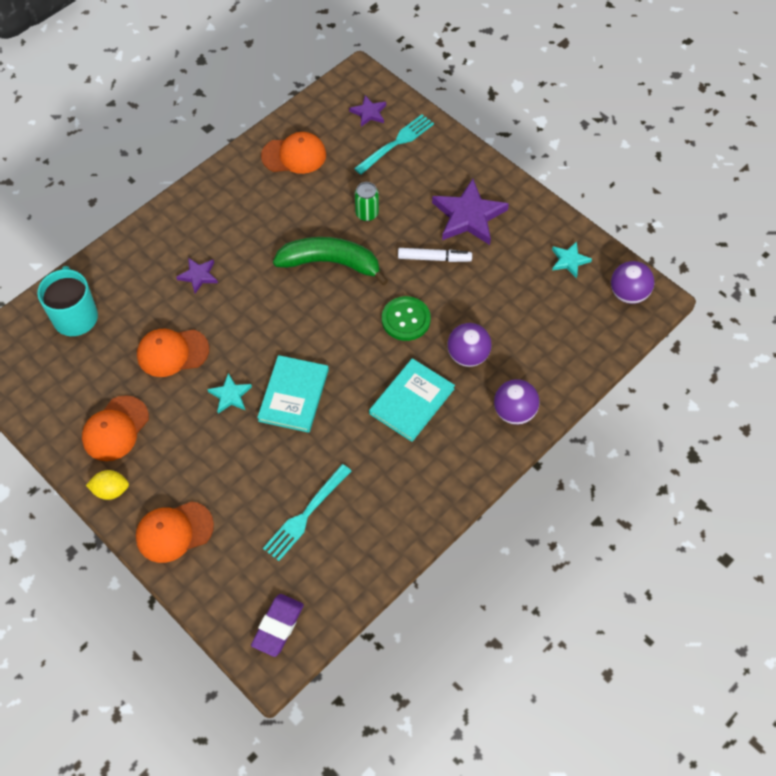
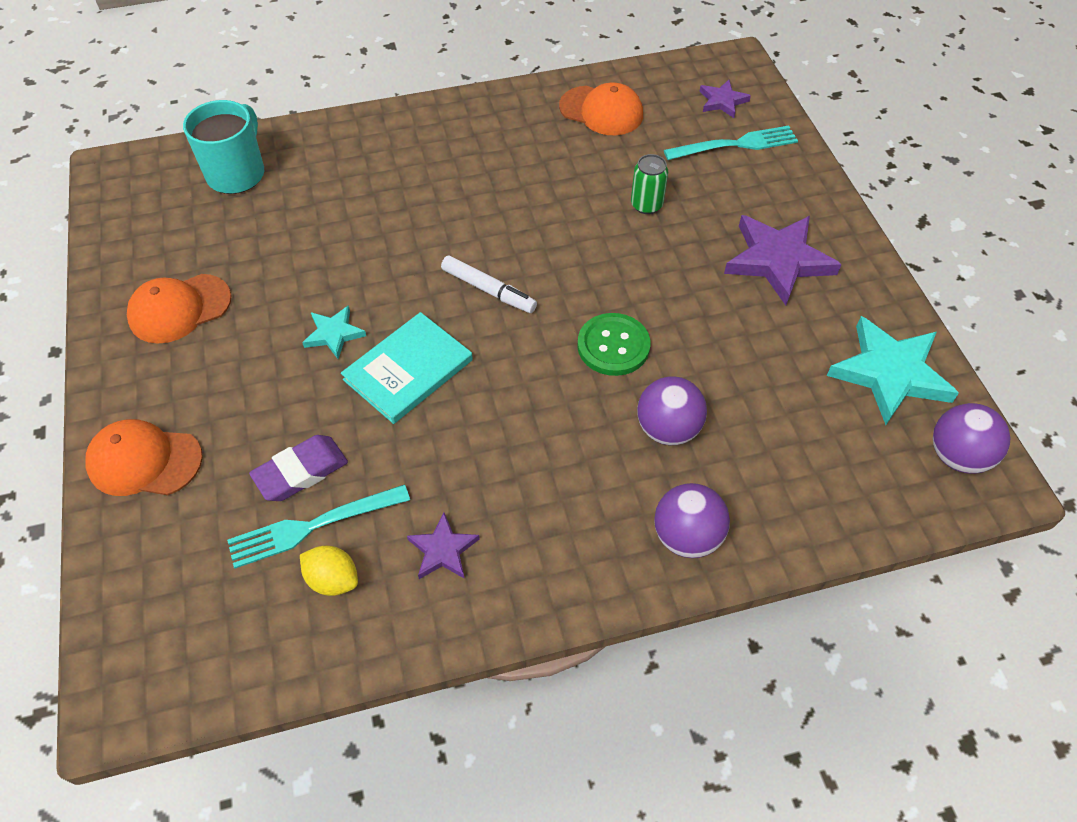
camera: 30 degrees right, 5 degrees down
(111, 490) = (117, 375): yellow lemon -> yellow lemon (333, 579)
(172, 352) = (307, 256): orange cap -> none
(198, 276) = (399, 189): purple star -> purple star (443, 550)
(278, 626) = (166, 657): purple eraser -> purple eraser (301, 472)
(331, 263) = (563, 240): green banana -> none
(412, 401) = (552, 451): turquoise book -> none
(434, 258) = (699, 290): white marker -> white marker (488, 290)
(569, 260) = (890, 373): turquoise star -> turquoise star, size x1.91

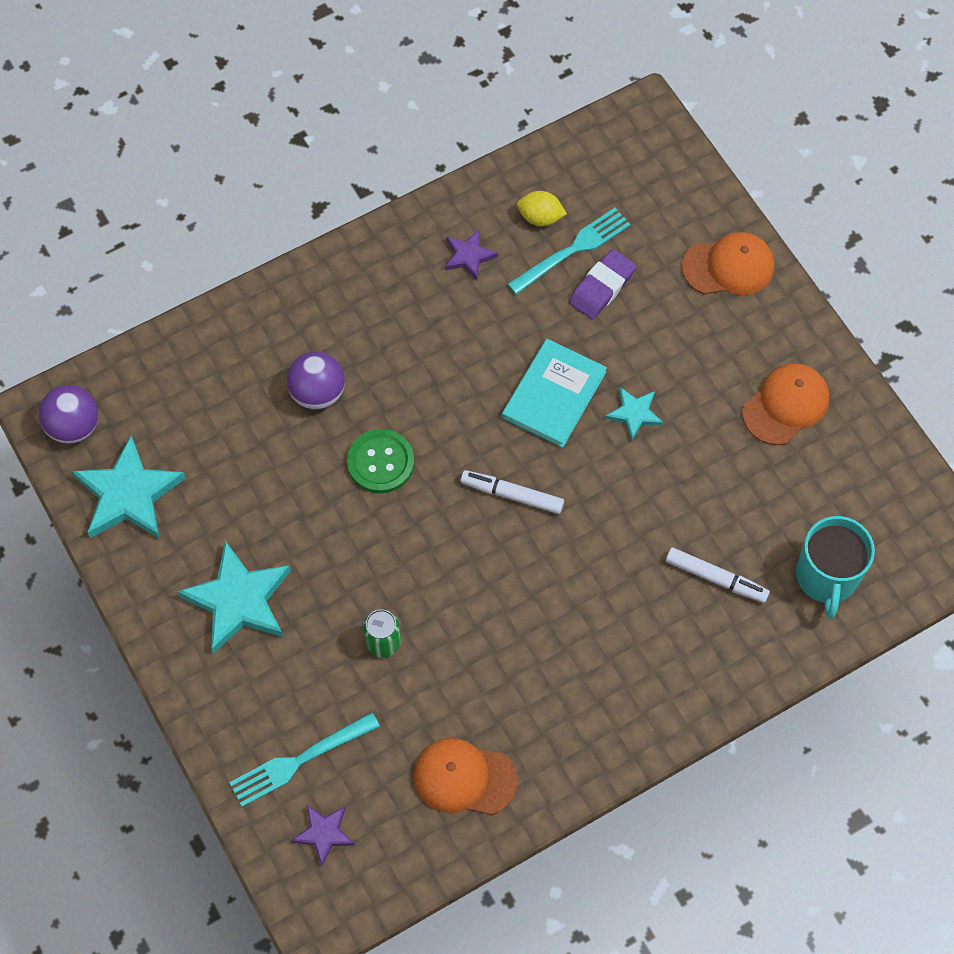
camera: 165 degrees right, 10 degrees up
(332, 191) = (716, 578): none -> white marker
(686, 536) = (288, 308): purple ball -> none
(778, 260) = (239, 600): purple star -> turquoise star

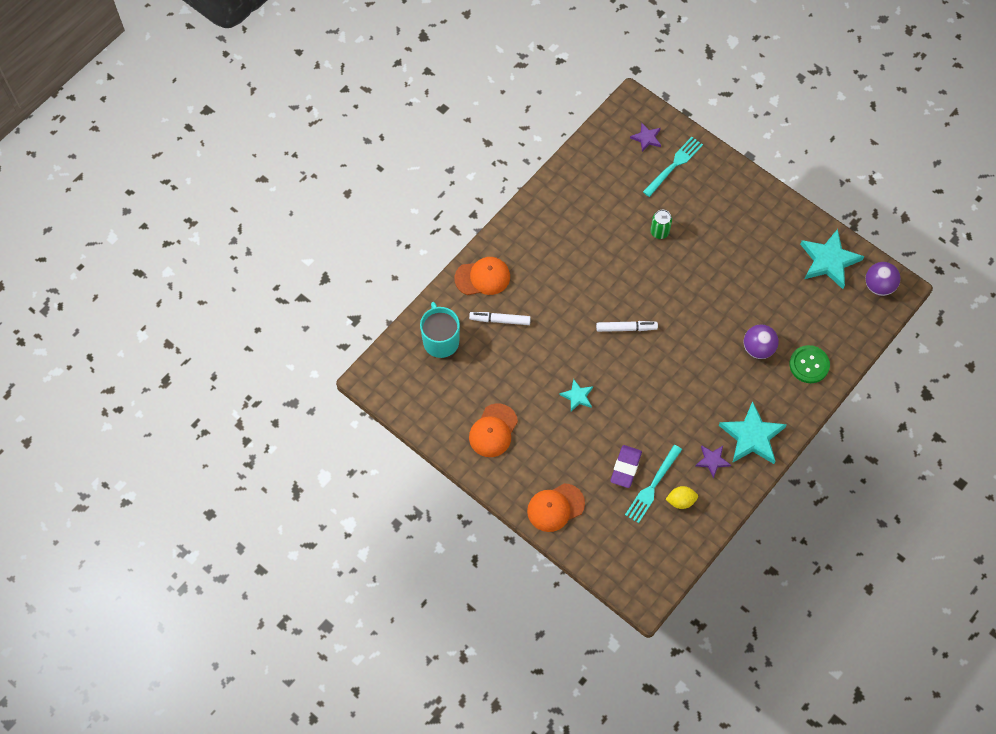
camera: 160 degrees right, 0 degrees up
(239, 600) = (743, 227): turquoise star -> turquoise star (752, 436)
(380, 462) = (705, 322): green button -> green button (809, 365)
(464, 778) = (590, 183): orange cap -> orange cap (482, 277)
(554, 395) = (626, 392): turquoise book -> none

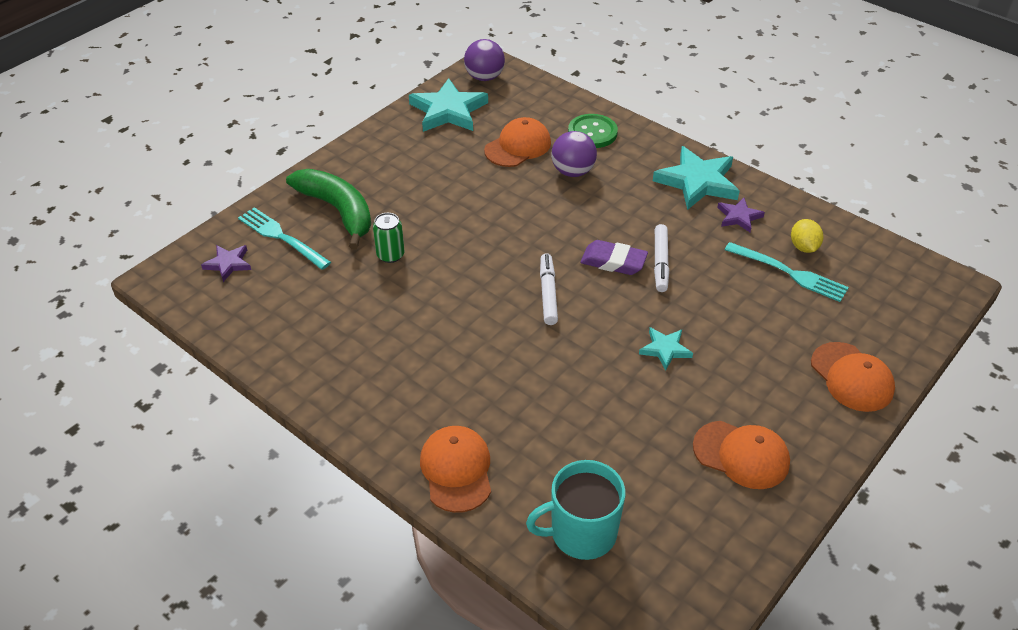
camera: 90 degrees left, 20 degrees down
(500, 320) = (538, 445): white marker -> white marker (660, 262)
(625, 468) = (768, 299): purple eraser -> purple eraser (613, 262)
(703, 196) = (338, 211): none -> green banana
(786, 311) = (518, 146): none -> orange cap

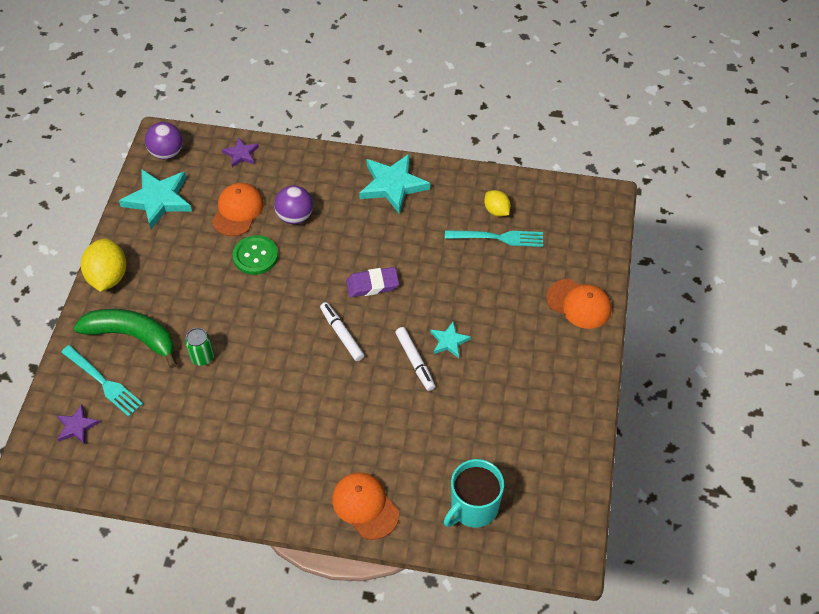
camera: 30 degrees left, 10 degrees up
(281, 237) = (103, 382): turquoise fork -> turquoise fork turned 150 degrees counterclockwise
(354, 154) = (108, 277): none -> yellow lemon
(592, 133) = (288, 172): green button -> green button (255, 256)
(660, 262) = (406, 270): white marker -> white marker (415, 361)
(739, 217) = (439, 204): purple star -> purple star (241, 154)
(741, 455) = (541, 398): orange cap -> none

